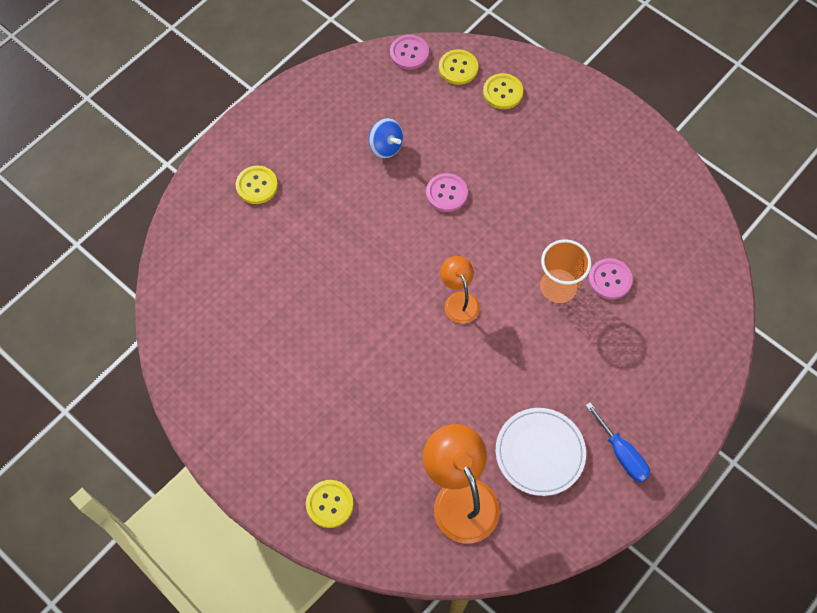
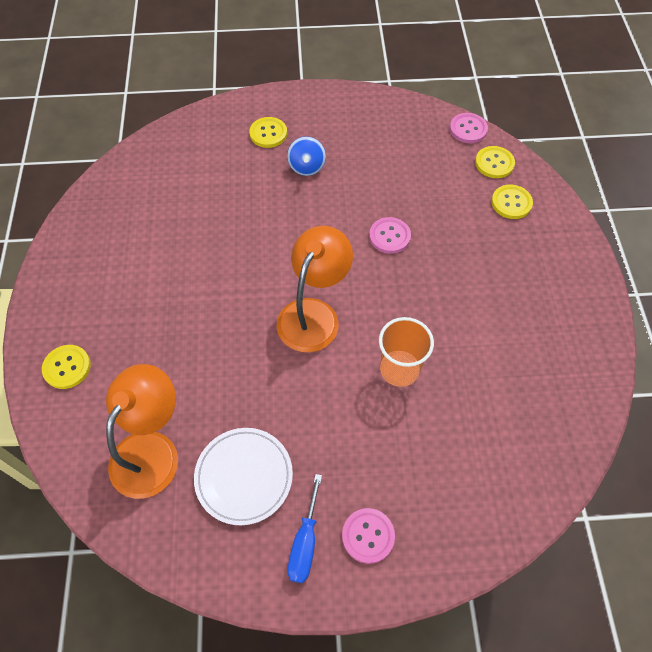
camera: 45 degrees right, 5 degrees down
(386, 147) = (381, 174): blue spinning top -> blue spinning top (306, 167)
(459, 300) = (314, 314): orange lamp -> orange lamp, size x1.72
(610, 279) = (448, 400): pink button -> pink button (368, 536)

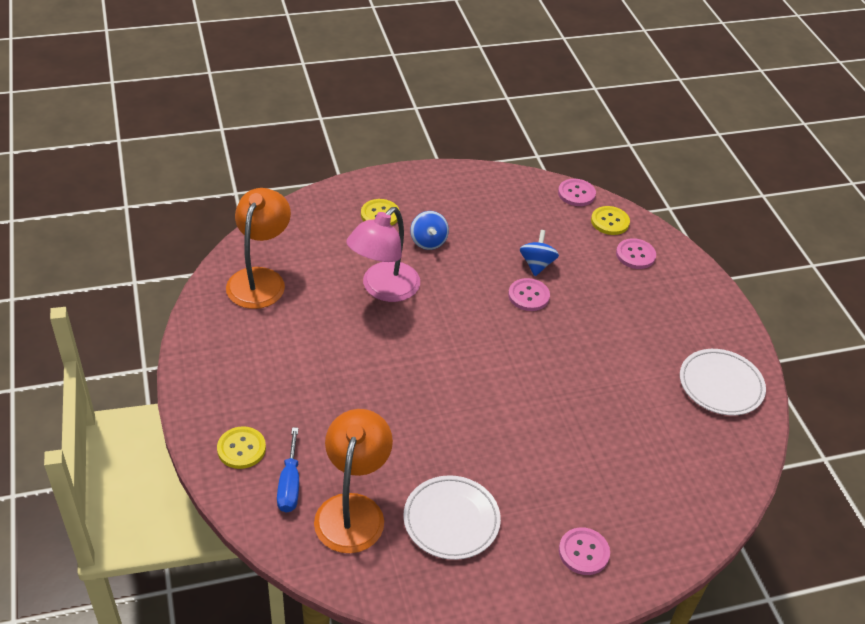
camera: 15 degrees left, 15 degrees down
(249, 213) = (383, 289): none -> pink lamp
(305, 542) = (526, 566): blue screwdriver -> blue screwdriver (290, 484)
(314, 314) = (475, 372): orange lamp -> orange lamp (260, 279)
(399, 369) = (572, 410): orange cup -> none
(407, 202) = (537, 264): none -> blue spinning top
(511, 203) = (635, 255): yellow button -> pink button
(564, 362) = (721, 385): none -> white plate

